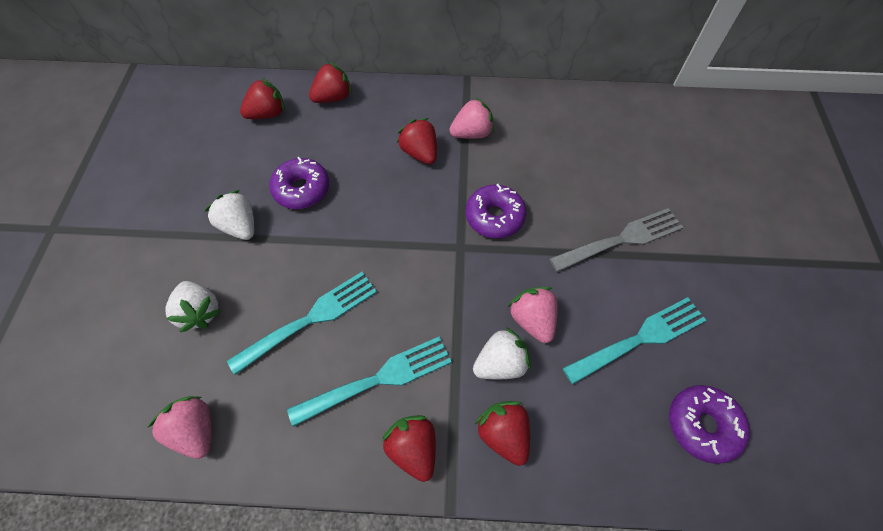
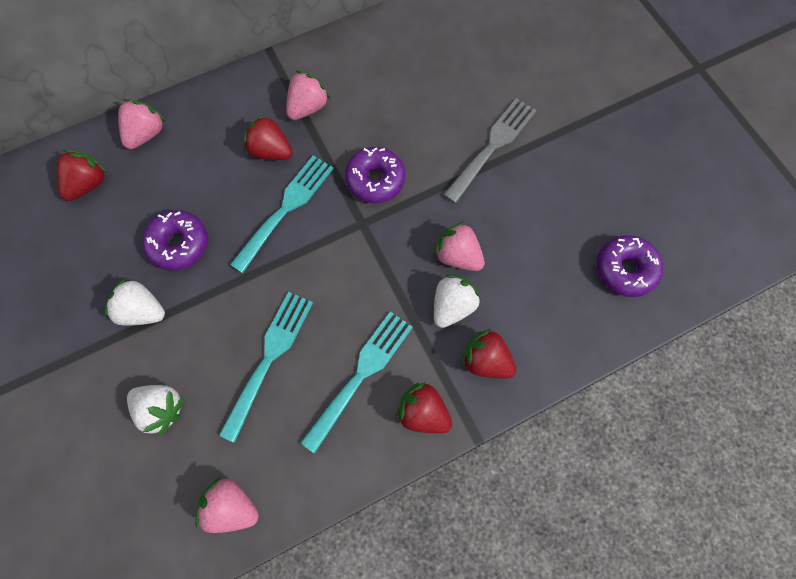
camera: 30 degrees left, 10 degrees up
(333, 98) = (146, 134): red strawberry -> pink strawberry
(640, 339) = (548, 225): turquoise fork -> turquoise fork (286, 209)

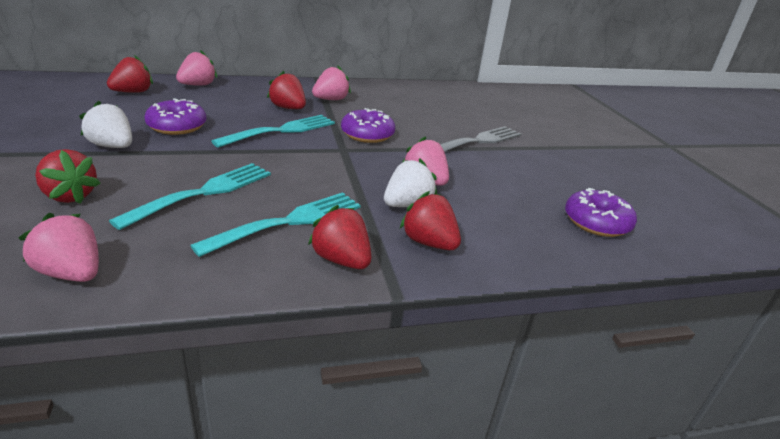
camera: 10 degrees right, 40 degrees down
(162, 408) = (70, 196): white strawberry -> red strawberry

